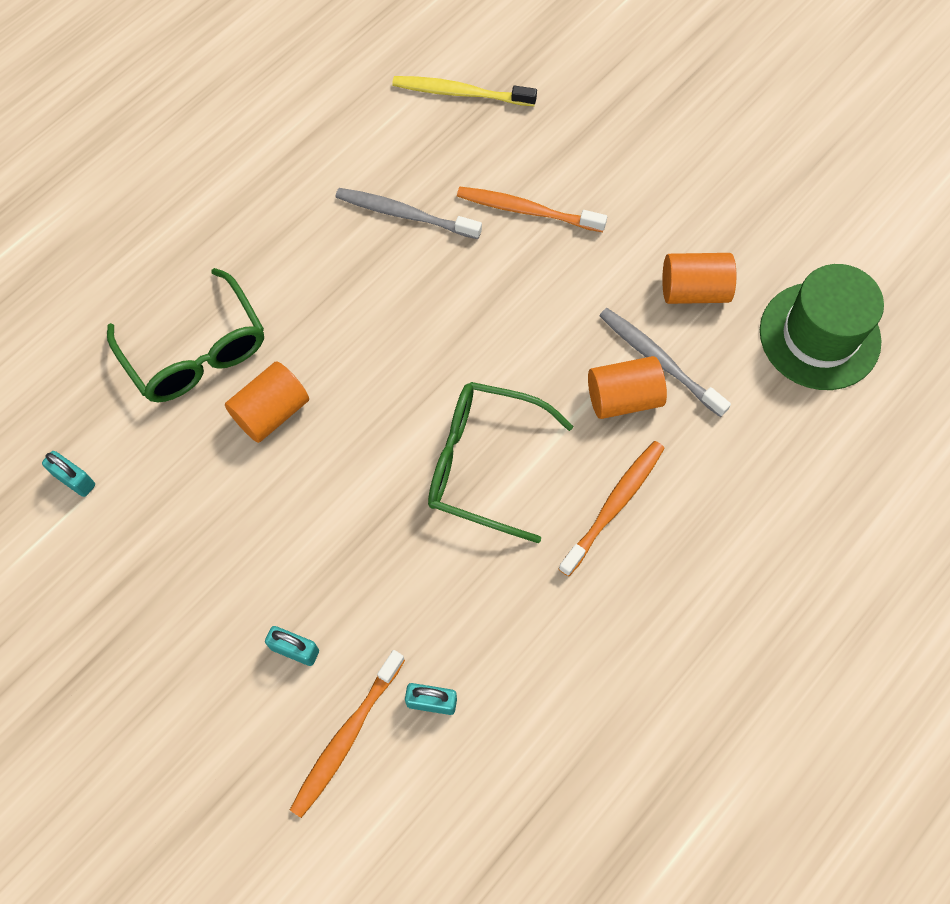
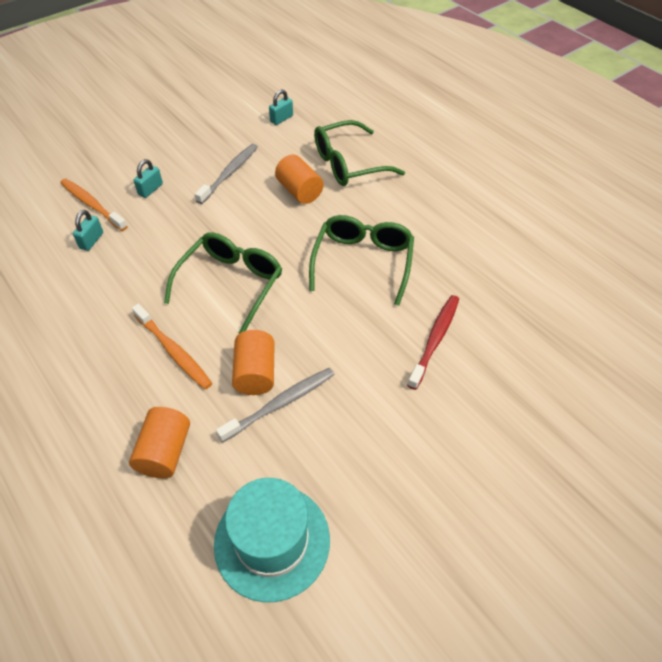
camera: 100 degrees right, 15 degrees down
(404, 214) = (438, 267): grey toothbrush -> grey toothbrush (230, 173)
(410, 304) = (363, 262): none -> green glasses
(460, 93) = (553, 313): yellow toothbrush -> none
(526, 210) = (435, 339): orange toothbrush -> red toothbrush
(694, 290) = (340, 444): orange cylinder -> orange cylinder (165, 452)
(819, 336) = (272, 541): green hat -> turquoise hat

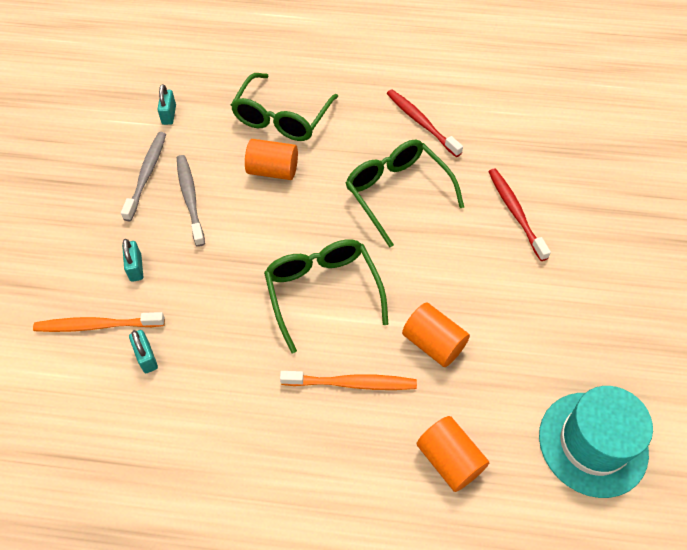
camera: 45 degrees left, 5 degrees up
(281, 403) = (479, 348): grey toothbrush -> grey toothbrush (147, 174)
(444, 230) = (421, 122): none -> red toothbrush

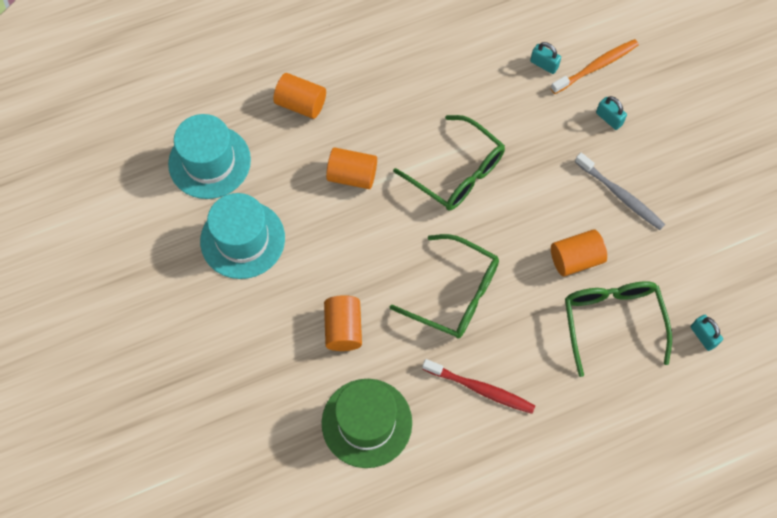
camera: 150 degrees right, 10 degrees up
(147, 174) = (675, 198): grey toothbrush -> none
(169, 115) = (714, 268): turquoise padlock -> turquoise padlock (703, 336)
(352, 383) = (393, 119): orange toothbrush -> none
(515, 212) = (343, 329): red toothbrush -> orange cylinder
(529, 141) = (367, 423): none -> green hat
(583, 336) = (242, 239): none -> turquoise hat

